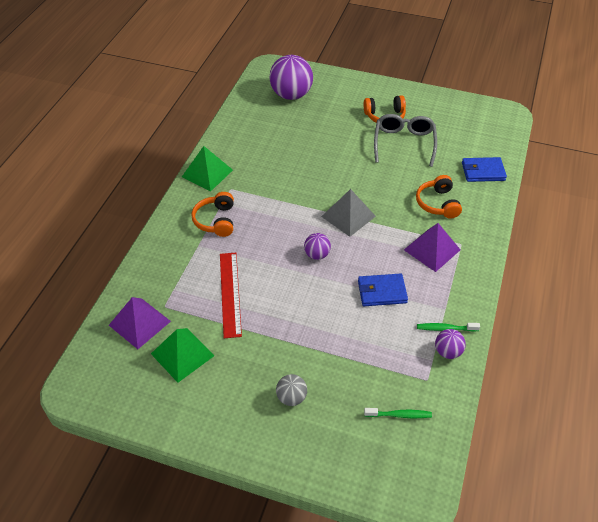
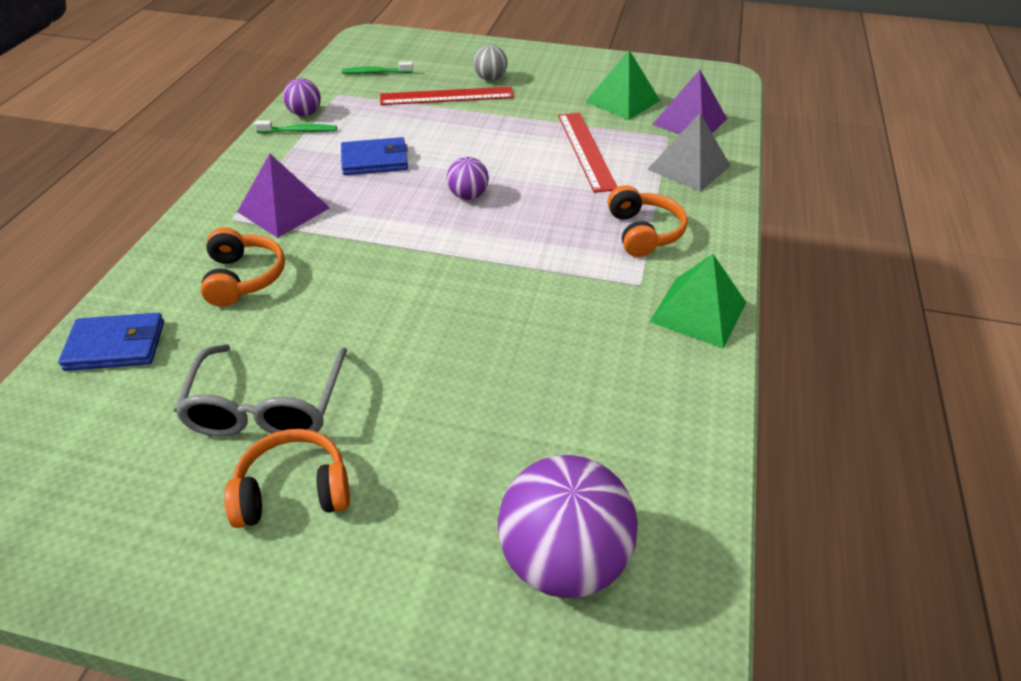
camera: 175 degrees right, 5 degrees down
(331, 370) = (447, 96): none -> red ruler
(348, 216) = (415, 249): grey pyramid -> grey pyramid (689, 167)

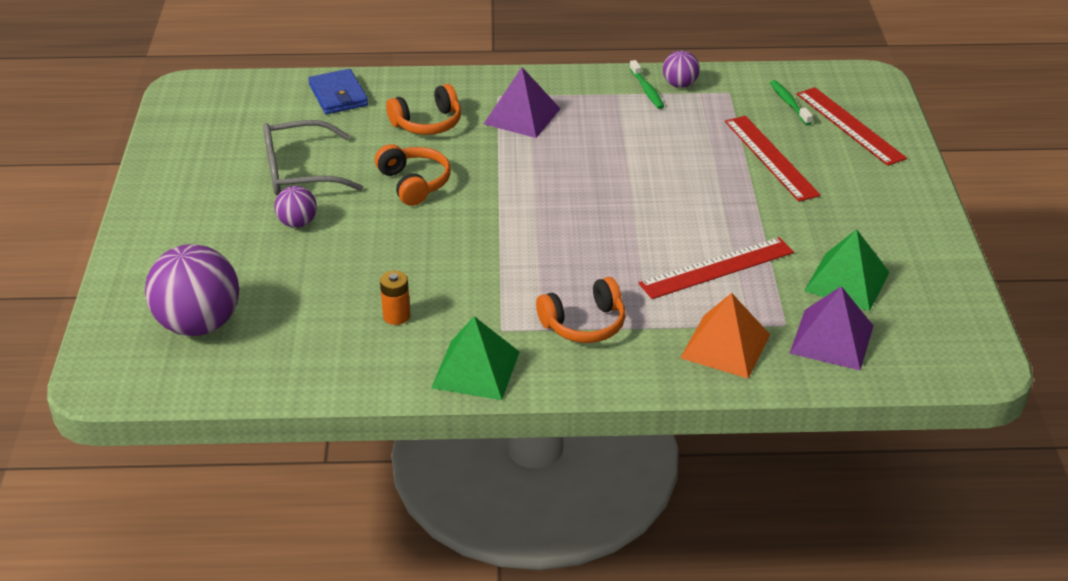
camera: 75 degrees right, 5 degrees down
(293, 491) = (232, 202): orange headphones -> orange headphones (414, 183)
(375, 160) = (622, 142): blue wallet -> none
(426, 57) = (849, 126): none -> red ruler
(468, 196) = (592, 207): purple ball -> purple ball (297, 223)
(490, 78) = (831, 178): grey ball -> none
(598, 357) = (396, 316): none -> orange battery
(689, 167) = (725, 346): grey pyramid -> orange pyramid

